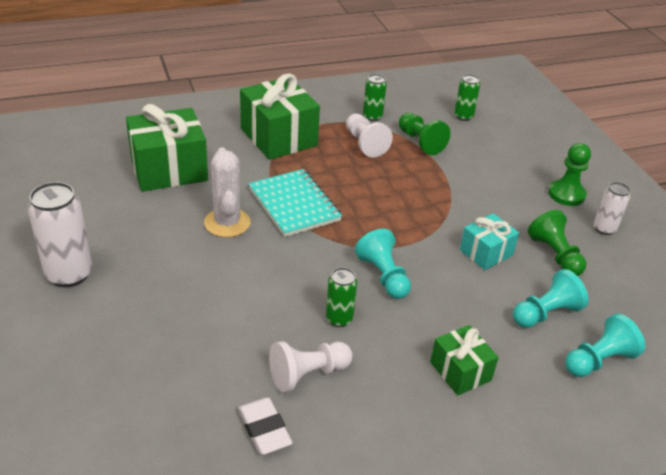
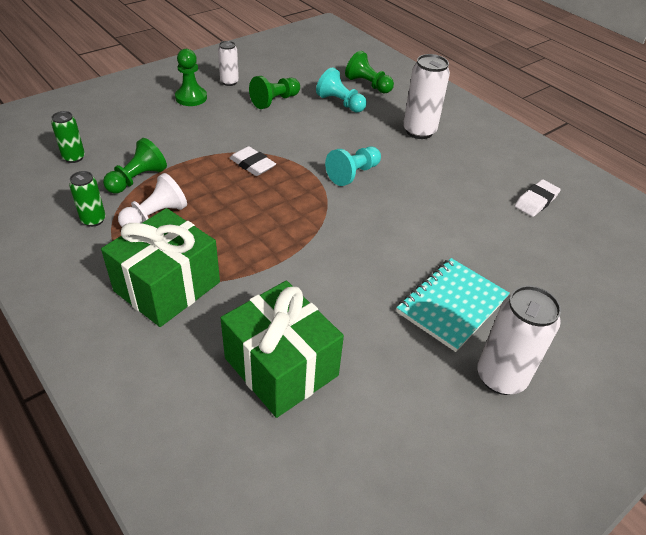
camera: 110 degrees left, 5 degrees up
(227, 223) = (347, 283): white cactus -> none
(294, 205) = (290, 243): turquoise notebook -> turquoise notebook (452, 305)
(308, 374) = (477, 192): white pawn -> none
(339, 319) = (415, 188): green can -> none
(423, 209) = (252, 164): none -> white eraser
(460, 371) = (419, 131): green gift -> white can
(486, 252) = (291, 130): turquoise gift -> none
(598, 360) = (368, 85): turquoise pawn -> green pawn

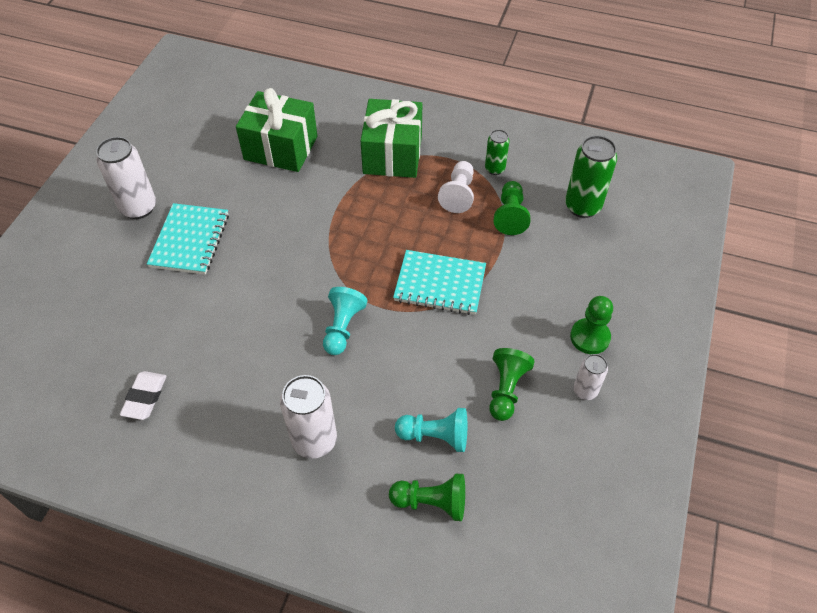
camera: 150 degrees right, 10 degrees up
(74, 157) = (582, 206): green can -> green can, size x1.74
(252, 164) = (440, 284): white eraser -> turquoise notebook

